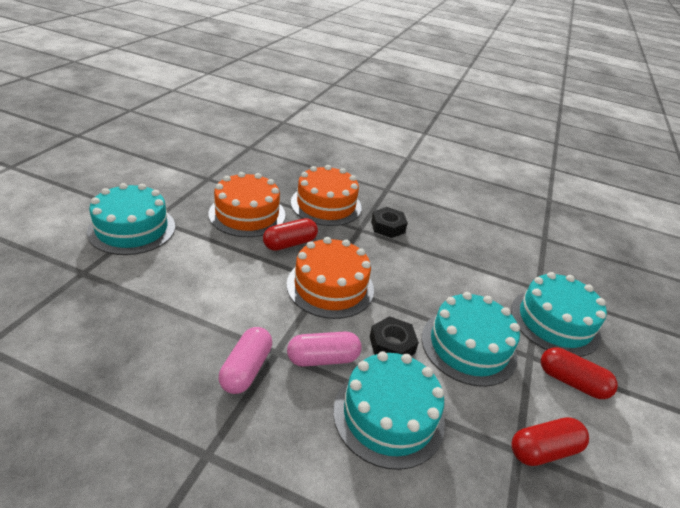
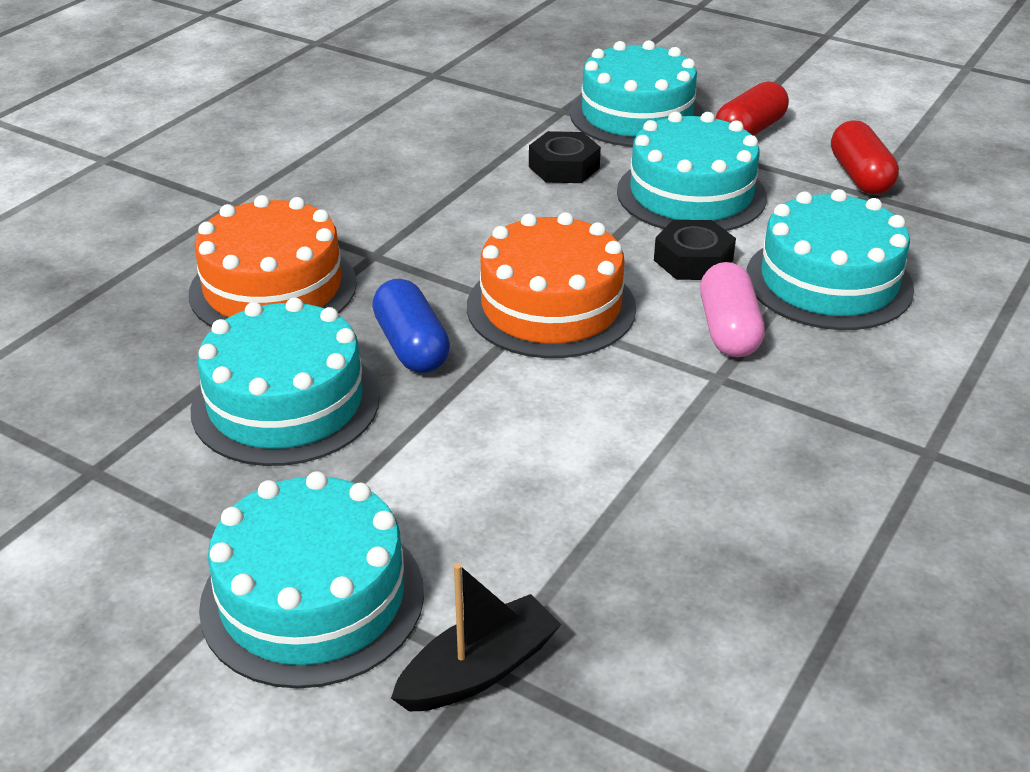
camera: 75 degrees left, 0 degrees up
(81, 270) = (479, 670): none -> black boat
(246, 369) = (760, 411): pink capsule -> none
(247, 214) = (286, 403): orange cake -> turquoise cake
(290, 243) = (411, 346): red capsule -> blue capsule
(388, 227) = (372, 221): black nut -> black nut (564, 167)

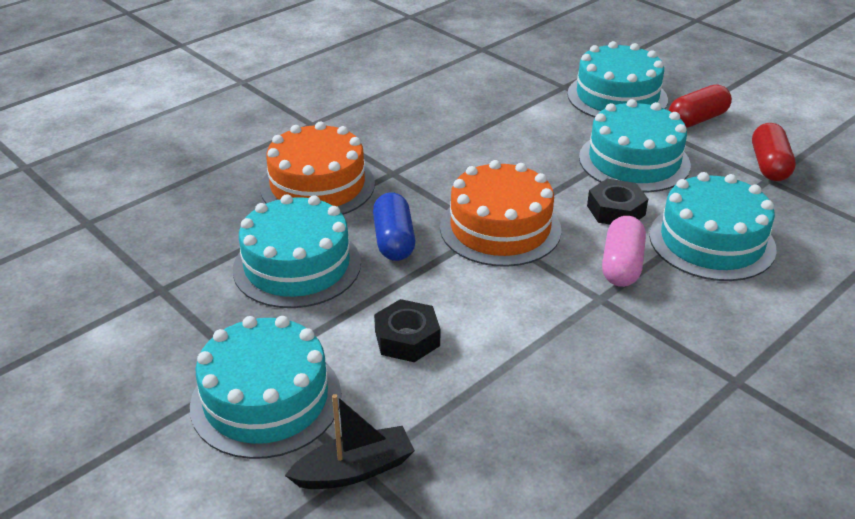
camera: 15 degrees right, 0 degrees up
(564, 167) = (548, 128): black nut -> black nut (407, 338)

